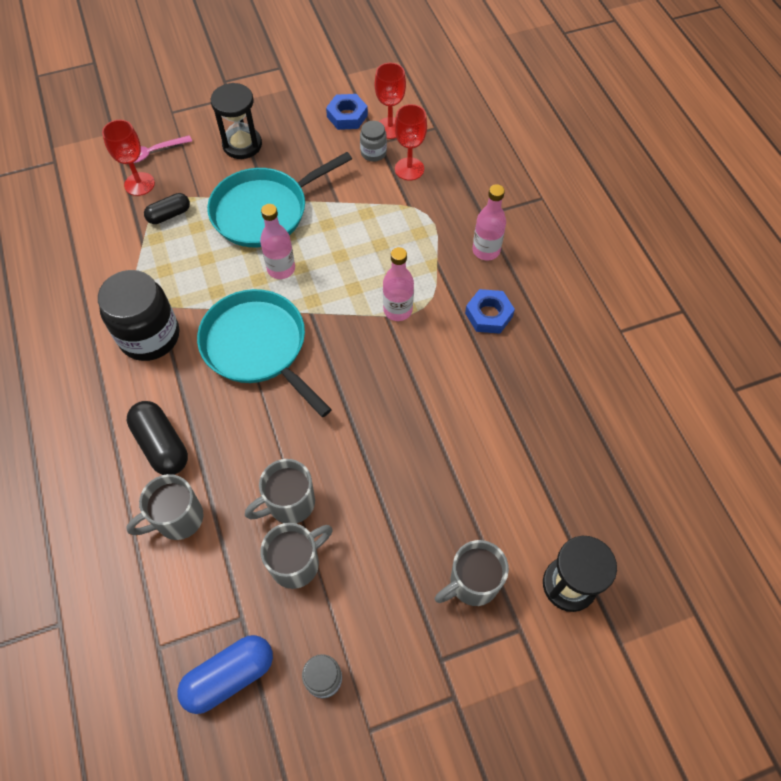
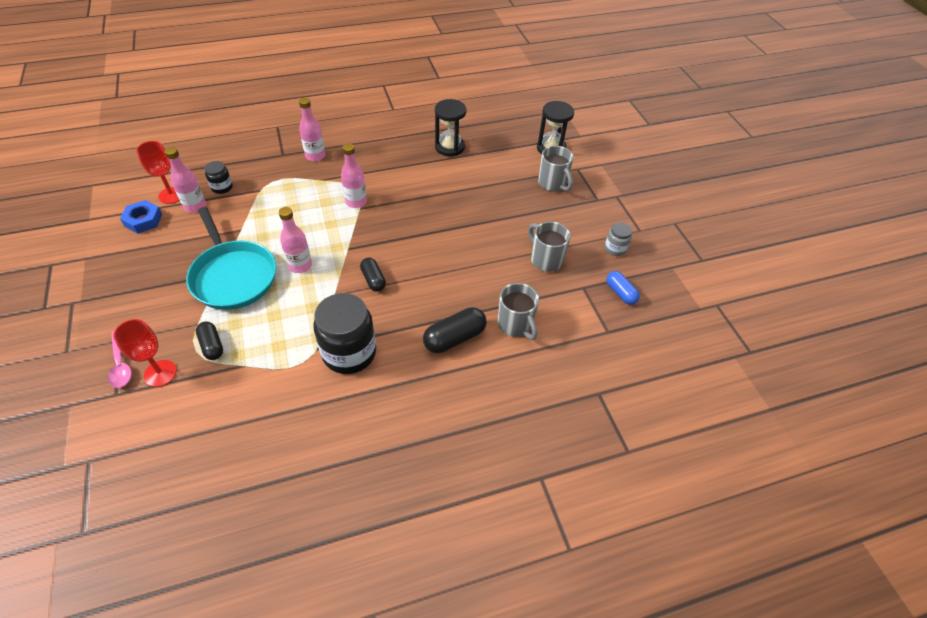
camera: 90 degrees left, 10 degrees down
(229, 676) = (620, 293): blue capsule -> blue capsule, size x0.64
(242, 145) = (144, 292): black hourglass -> black hourglass (449, 147)
(258, 347) = (373, 280): turquoise pan -> black capsule
(289, 503) = (504, 263): grey mug -> none
(373, 153) = (195, 206): grey jar -> pink bottle
(409, 169) = (222, 187): red goblet -> black jar
(489, 315) = (369, 160): blue nut -> none

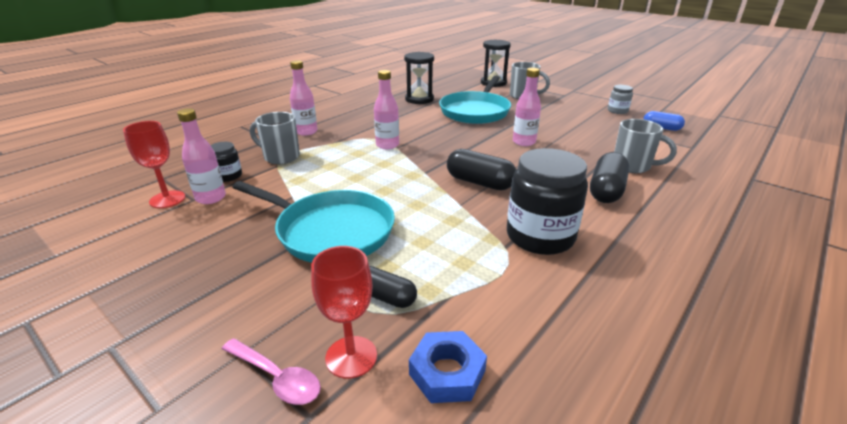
camera: 30 degrees left, 20 degrees down
(143, 220) = (149, 229): blue nut -> blue nut (447, 372)
(300, 265) = (395, 198): pink bottle -> pink bottle (524, 142)
(373, 280) = (479, 182): black capsule -> black capsule, size x1.55
(478, 187) = (475, 111): none -> turquoise pan
(545, 259) = (586, 129): grey mug -> grey mug (280, 157)

